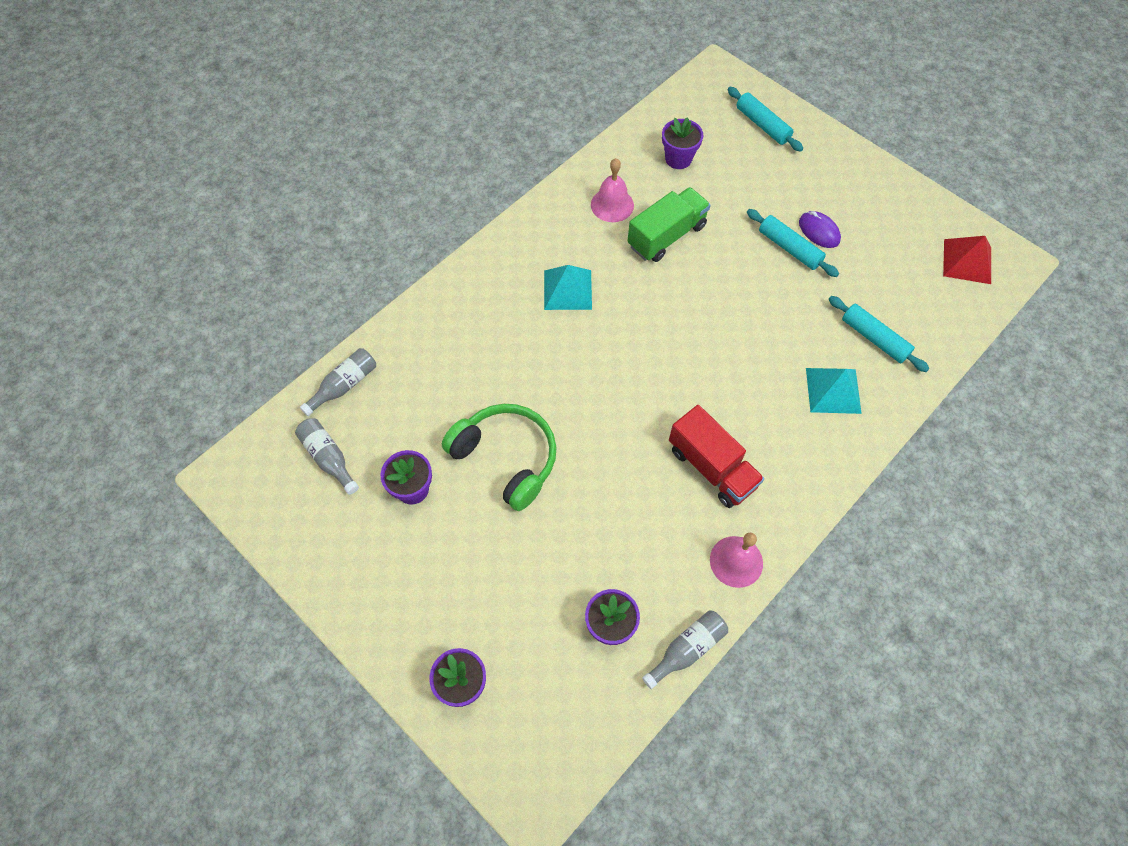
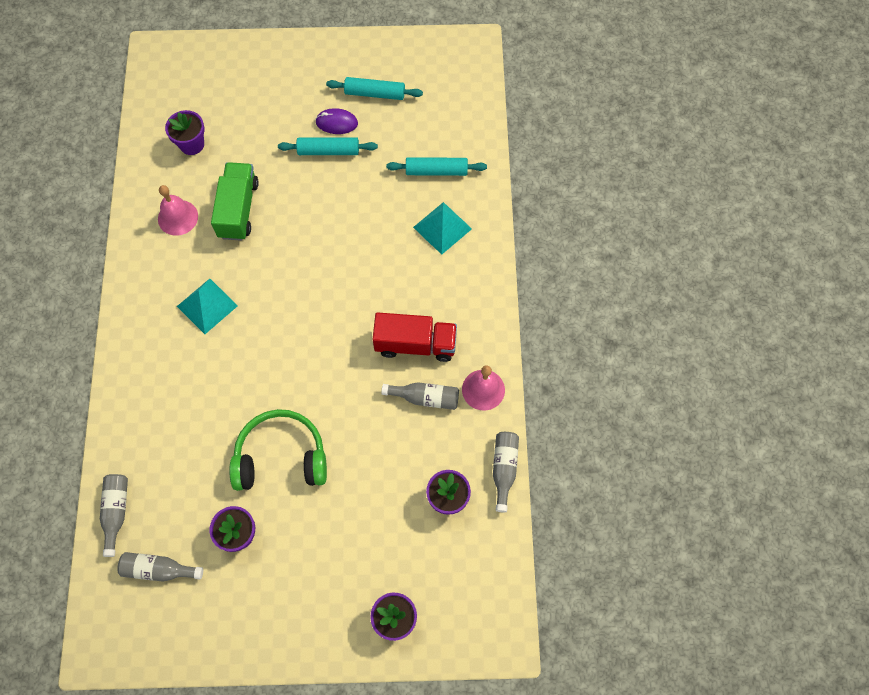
camera: 45 degrees left, 5 degrees up
(675, 520) = (425, 398): none -> grey bottle
(762, 125) = (227, 71): turquoise rolling pin -> turquoise rolling pin (375, 93)
(967, 261) = (446, 69): red pyramid -> none

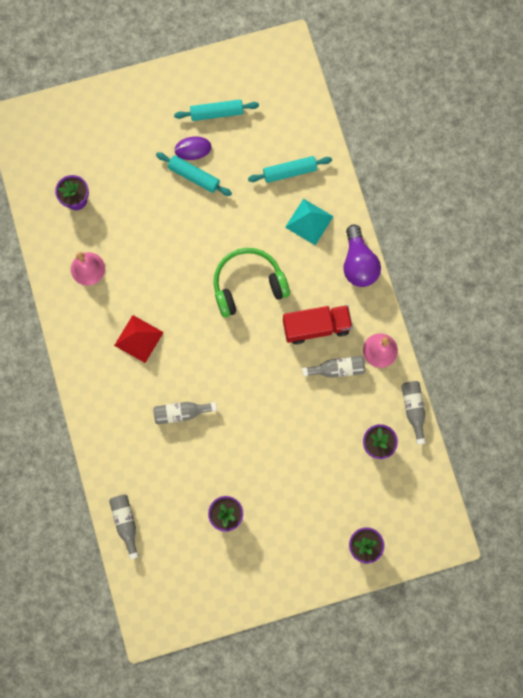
camera: 15 degrees left, 10 degrees up
(158, 569) = (174, 557): grey bottle -> grey bottle (181, 413)
(207, 306) = (138, 338): turquoise pyramid -> red pyramid
(238, 209) = (136, 248): green truck -> none
(281, 457) = (239, 446): green headphones -> green headphones (248, 285)
(328, 151) = (194, 176): turquoise rolling pin -> turquoise rolling pin turned 45 degrees clockwise
(486, 286) = (358, 263): none -> purple light bulb

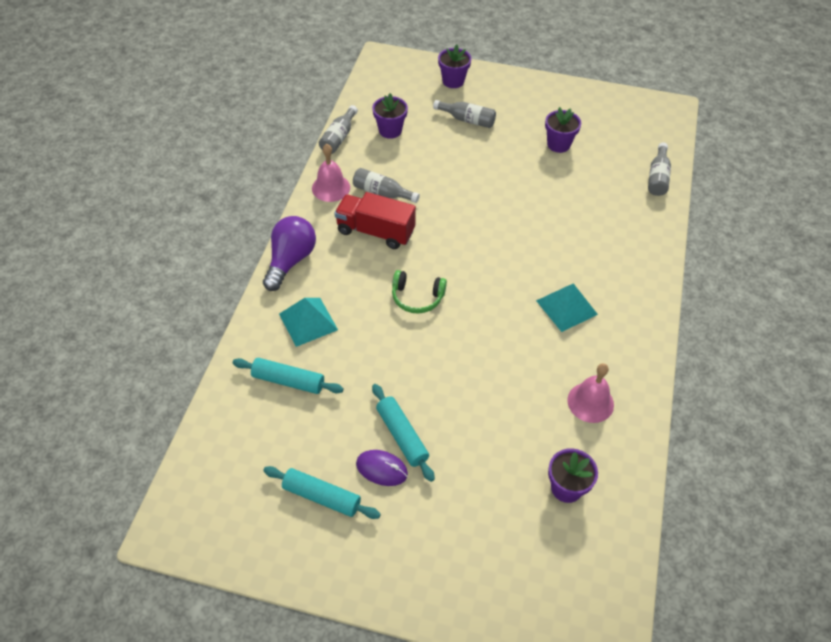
camera: 150 degrees left, 25 degrees down
(138, 338) = (566, 307): red pyramid -> turquoise pyramid
(181, 413) = (557, 228): grey bottle -> grey bottle (467, 120)
(248, 285) = (417, 297): green headphones -> green headphones, size x0.60

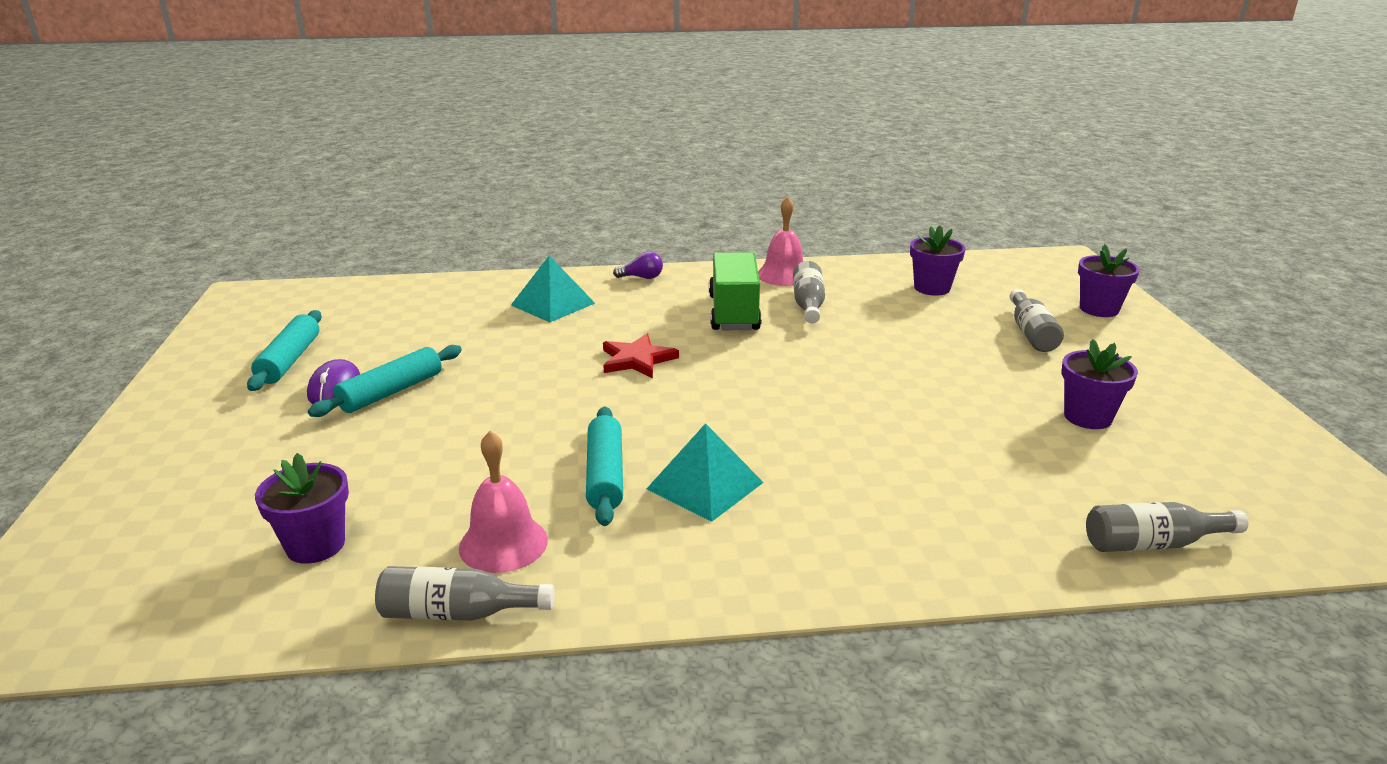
camera: 70 degrees right, 25 degrees down
(288, 381) = (457, 311): turquoise rolling pin -> turquoise rolling pin (605, 475)
(290, 261) = (642, 277): purple light bulb -> purple light bulb, size x0.47
(339, 137) = (877, 263): grey bottle -> grey bottle (458, 613)
(375, 231) = (734, 313): red truck -> green truck
(417, 297) = (637, 359): green headphones -> red star

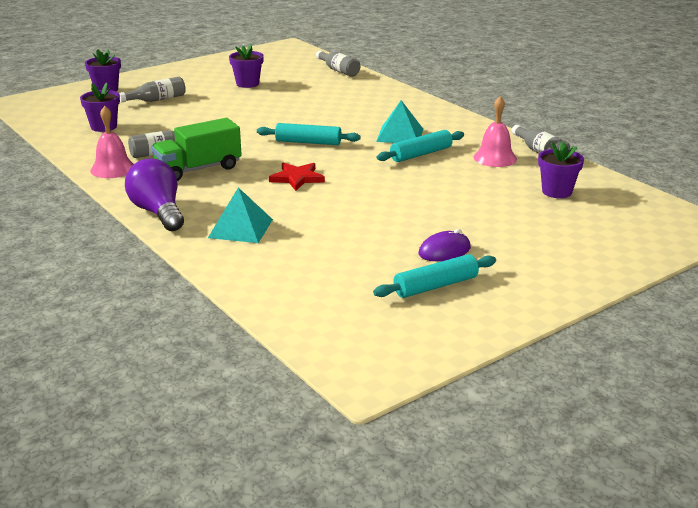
camera: 120 degrees left, 0 degrees up
(391, 392) = (424, 232): turquoise rolling pin -> turquoise rolling pin (308, 142)
(642, 277) = (158, 212): purple light bulb -> purple light bulb, size x2.11

